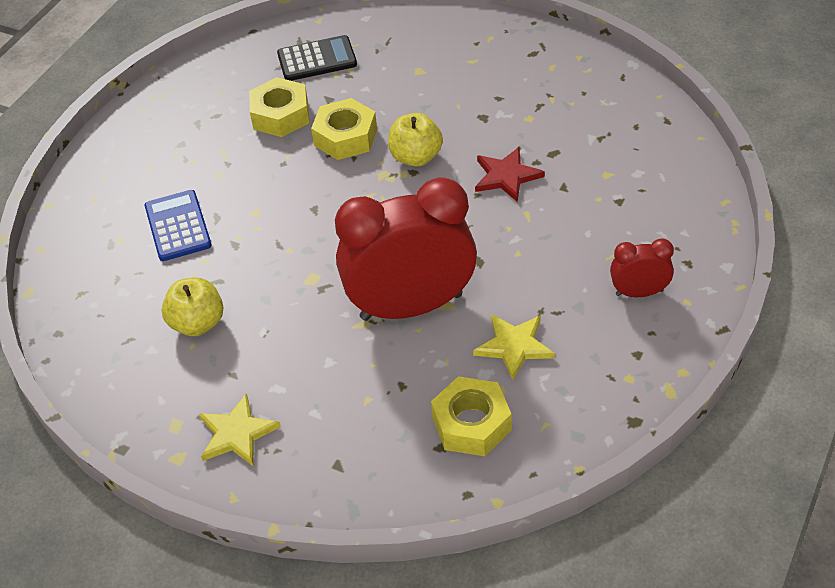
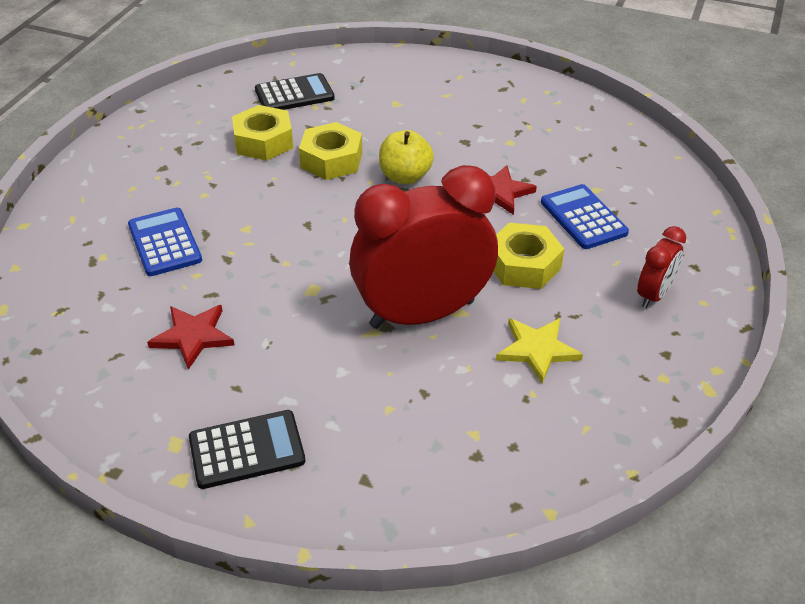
camera: 10 degrees left, 5 degrees down
(197, 323) = (193, 336): yellow apple -> red star
(237, 433) = (247, 450): yellow star -> black calculator
(471, 424) = (507, 430): yellow nut -> yellow nut (523, 265)
(587, 206) = (583, 217): none -> blue calculator
(639, 292) = (653, 295): red clock -> red clock turned 135 degrees clockwise

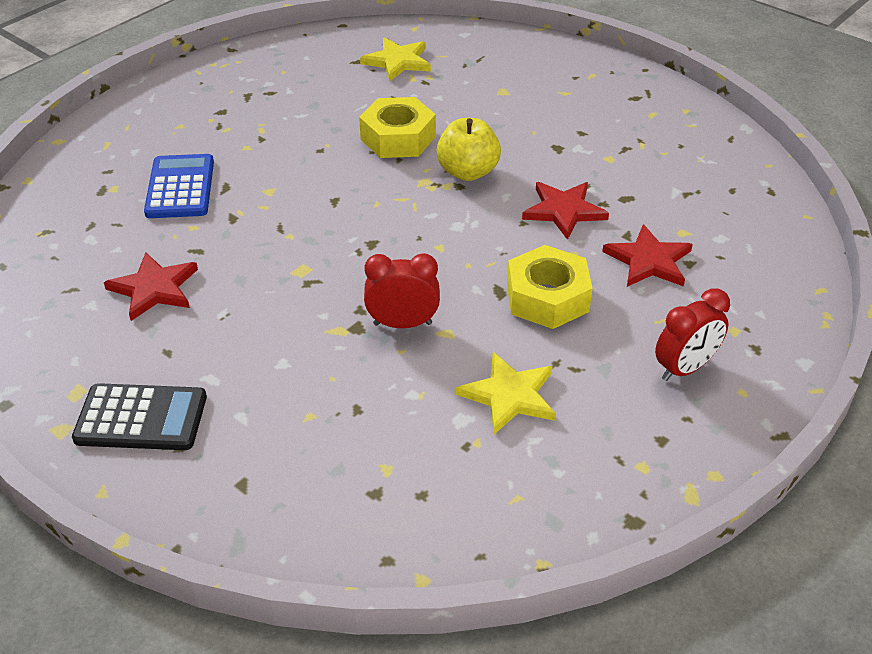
camera: 20 degrees right, 0 degrees up
(263, 141) = (337, 105): yellow nut -> none
(294, 94) = (397, 61): black calculator -> yellow star
(422, 314) = (402, 323): red clock -> red clock, size x0.45
(583, 217) = (648, 261): blue calculator -> red star

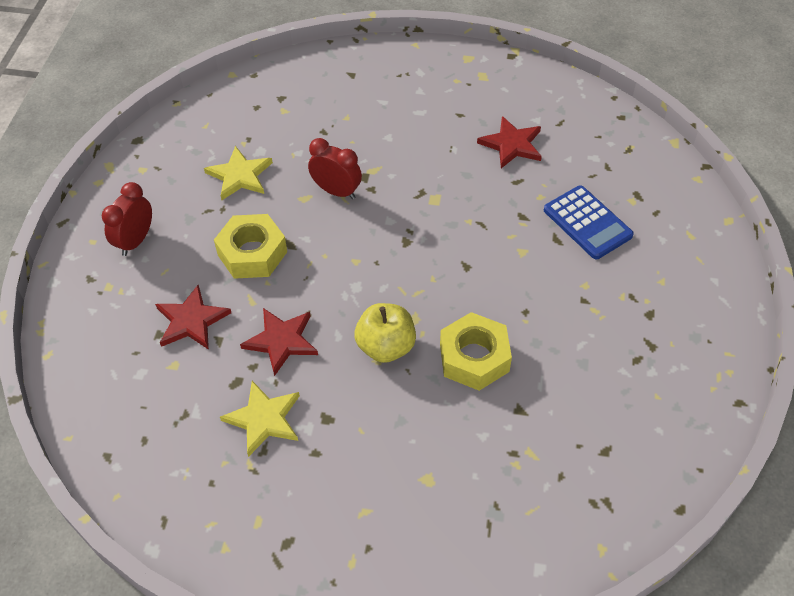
camera: 150 degrees right, 10 degrees up
(141, 418) = (434, 78): black calculator -> none
(397, 61) = (566, 472): yellow star -> yellow star (264, 419)
(402, 323) = (336, 191): red clock -> red clock turned 120 degrees counterclockwise

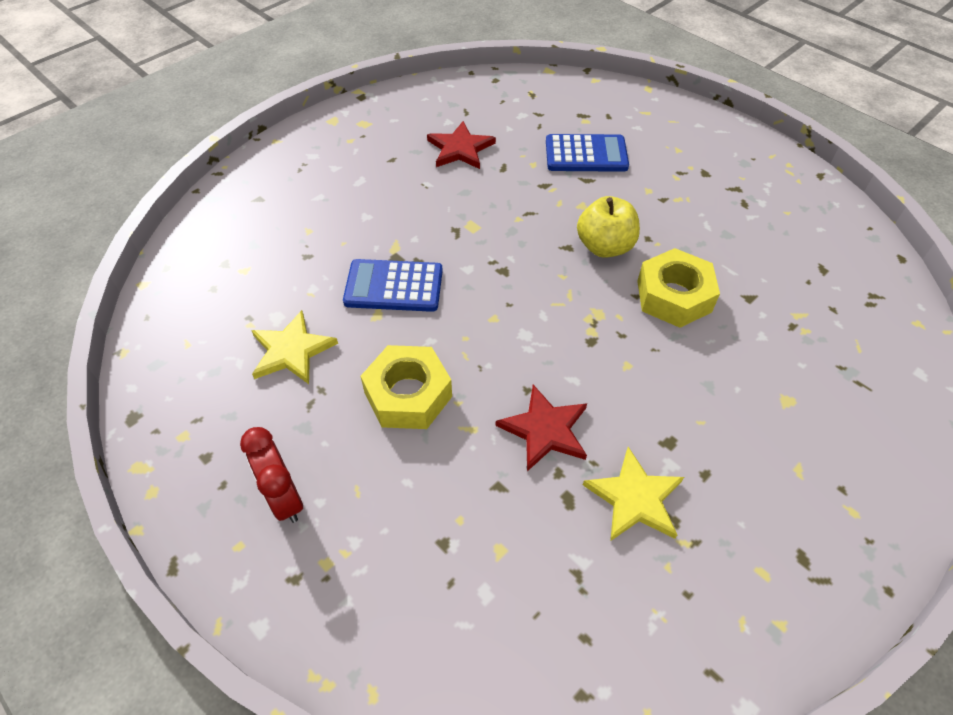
camera: 55 degrees left, 0 degrees up
(191, 321) = (451, 499): red star -> none
(336, 191) = (394, 286): red clock -> blue calculator
(386, 346) = (615, 350): yellow apple -> yellow apple (604, 246)

